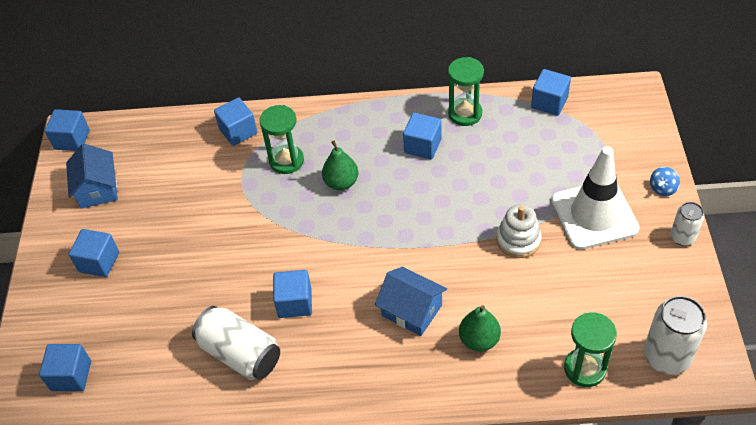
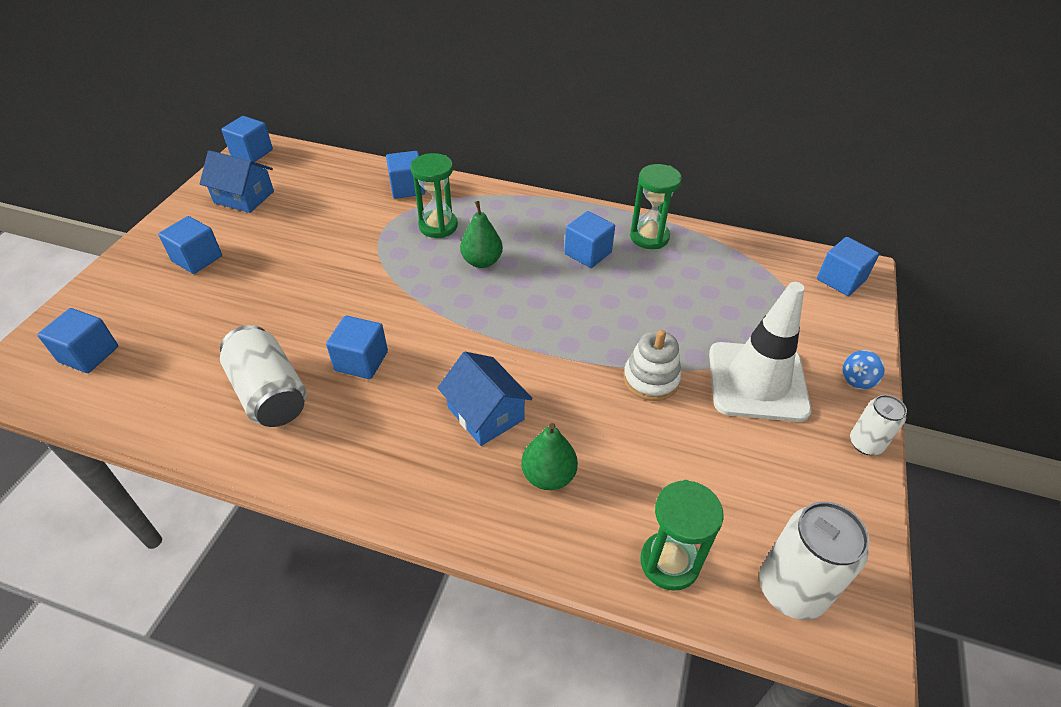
camera: 15 degrees right, 5 degrees down
(97, 189) = (244, 197): blue house -> blue house turned 75 degrees counterclockwise
(549, 102) = (750, 253): blue cube -> blue cube (840, 280)

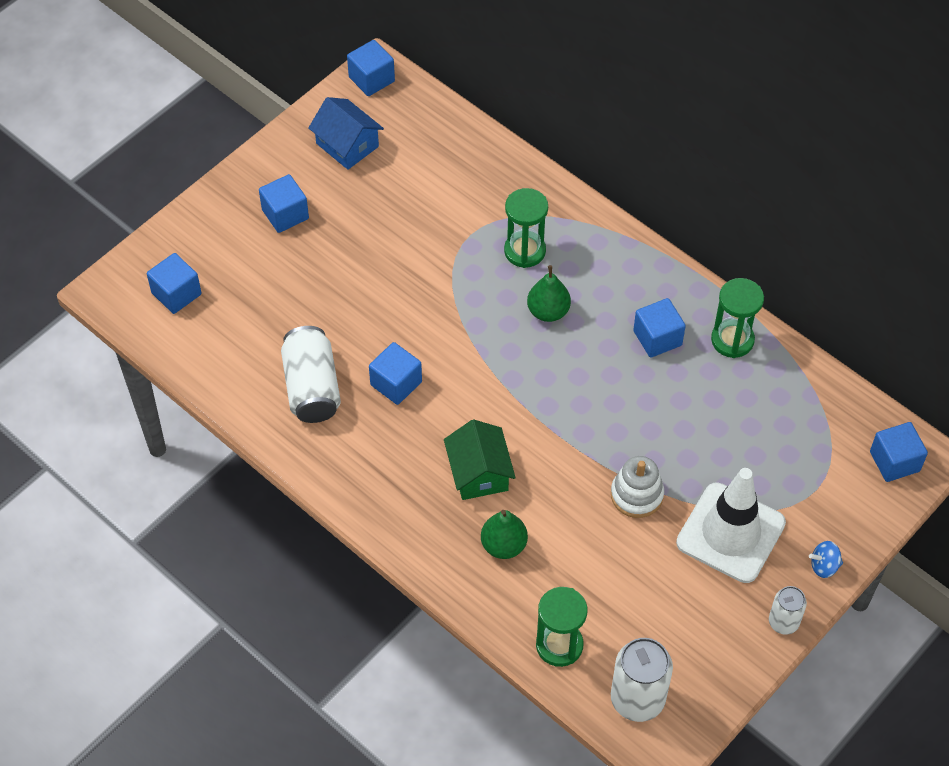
camera: 25 degrees right, 10 degrees up
(407, 188) = (514, 187): blue cube -> none
(486, 413) = (479, 473): blue house -> green house

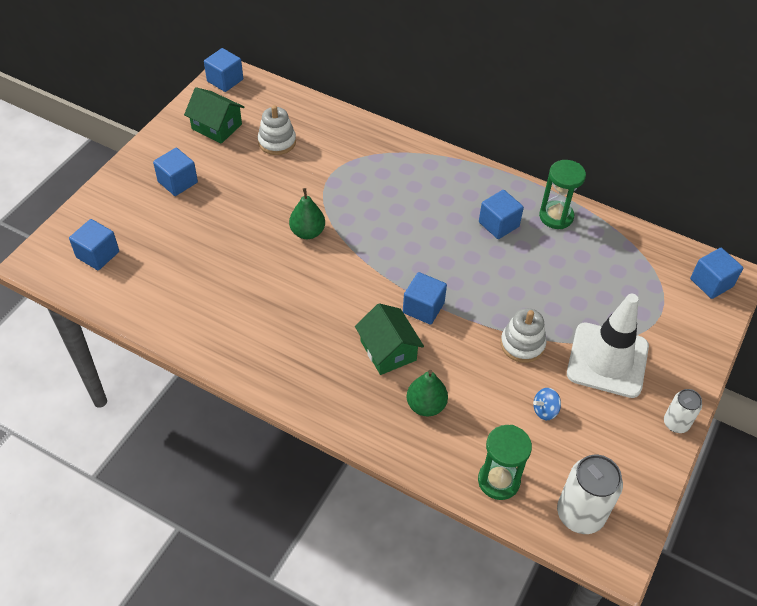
camera: 15 degrees left, 5 degrees down
(312, 387) = (229, 308): white can -> none
(347, 145) = (216, 127): blue house -> green house
(396, 383) = (300, 293): blue cube -> blue cube (423, 308)
(416, 179) = (277, 142): none -> white stacking toy
(525, 251) = (376, 179): green hourglass -> none
(548, 311) = (407, 219): green pear -> green pear (307, 232)
(824, 566) = (690, 372): blue spinning top -> blue spinning top (545, 410)

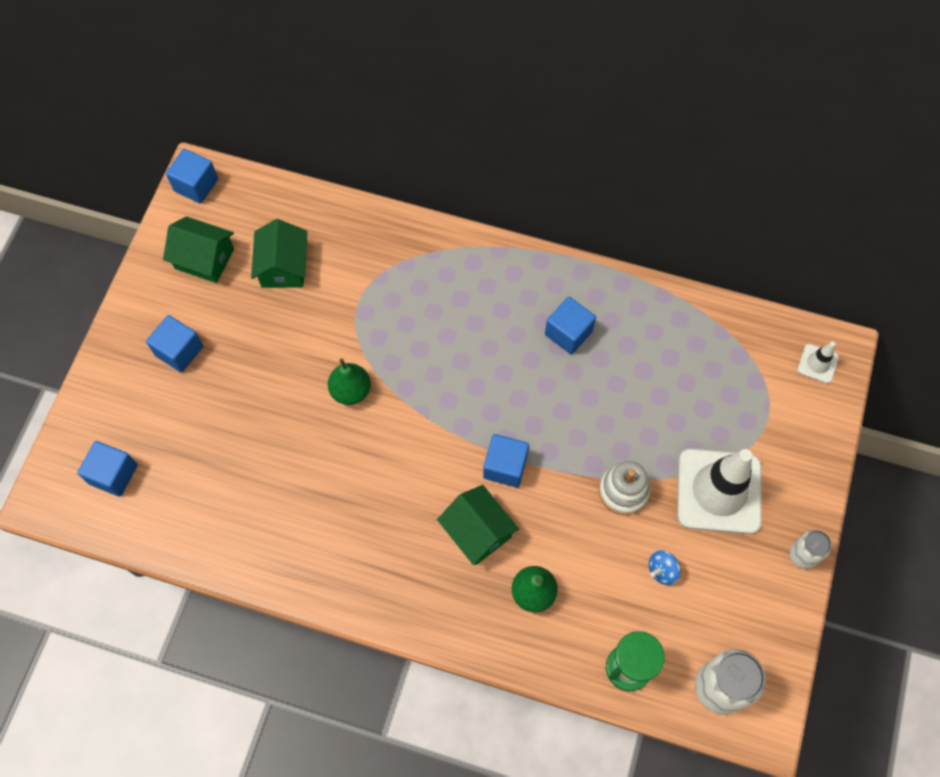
camera: 10 degrees left, 15 degrees up
(277, 142) = (283, 267): white stacking toy -> green house
(556, 216) = (632, 308): green hourglass -> none
(711, 283) = (817, 363): blue cube -> white traffic cone

